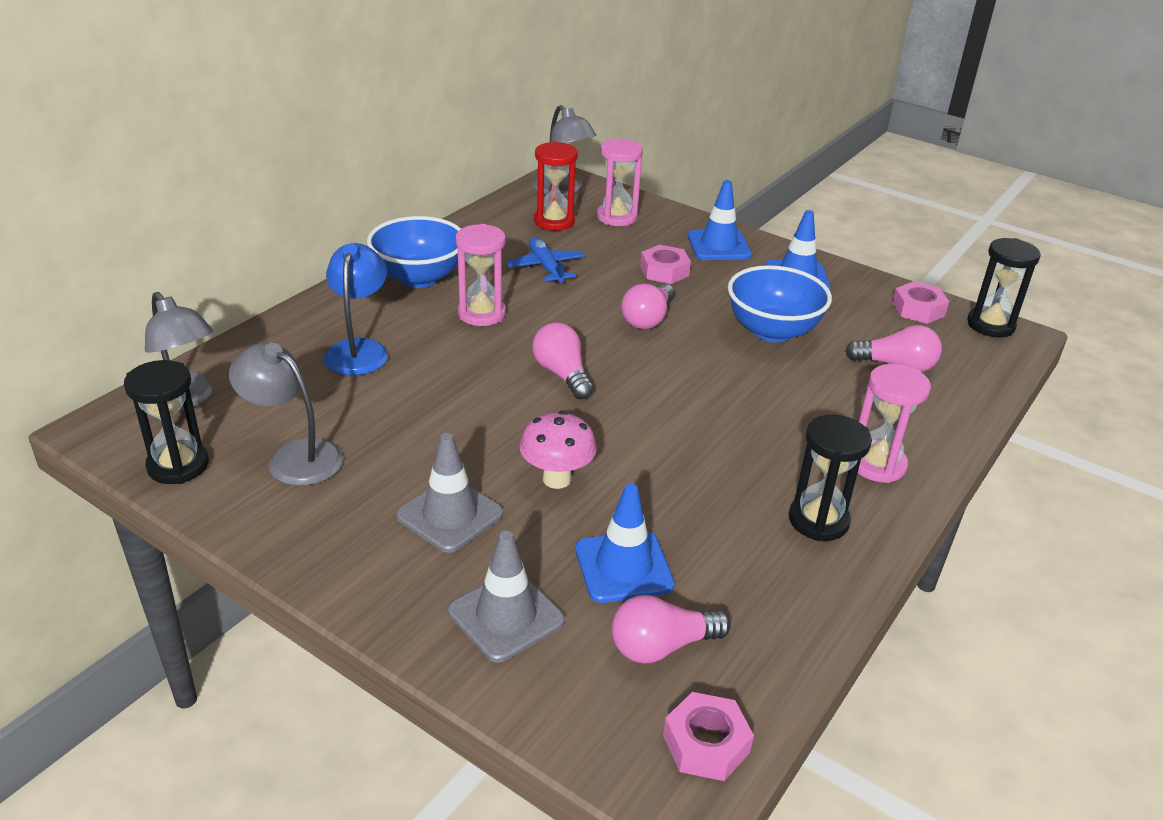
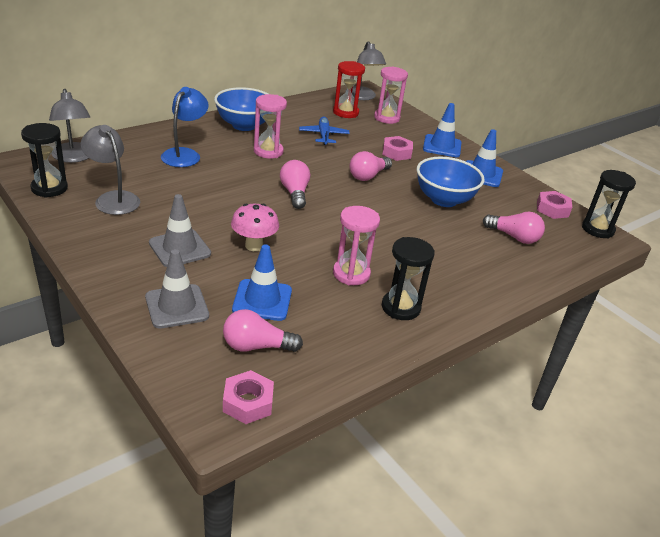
camera: 15 degrees right, 0 degrees up
(877, 464) = (461, 287): pink hourglass -> pink hourglass (351, 274)

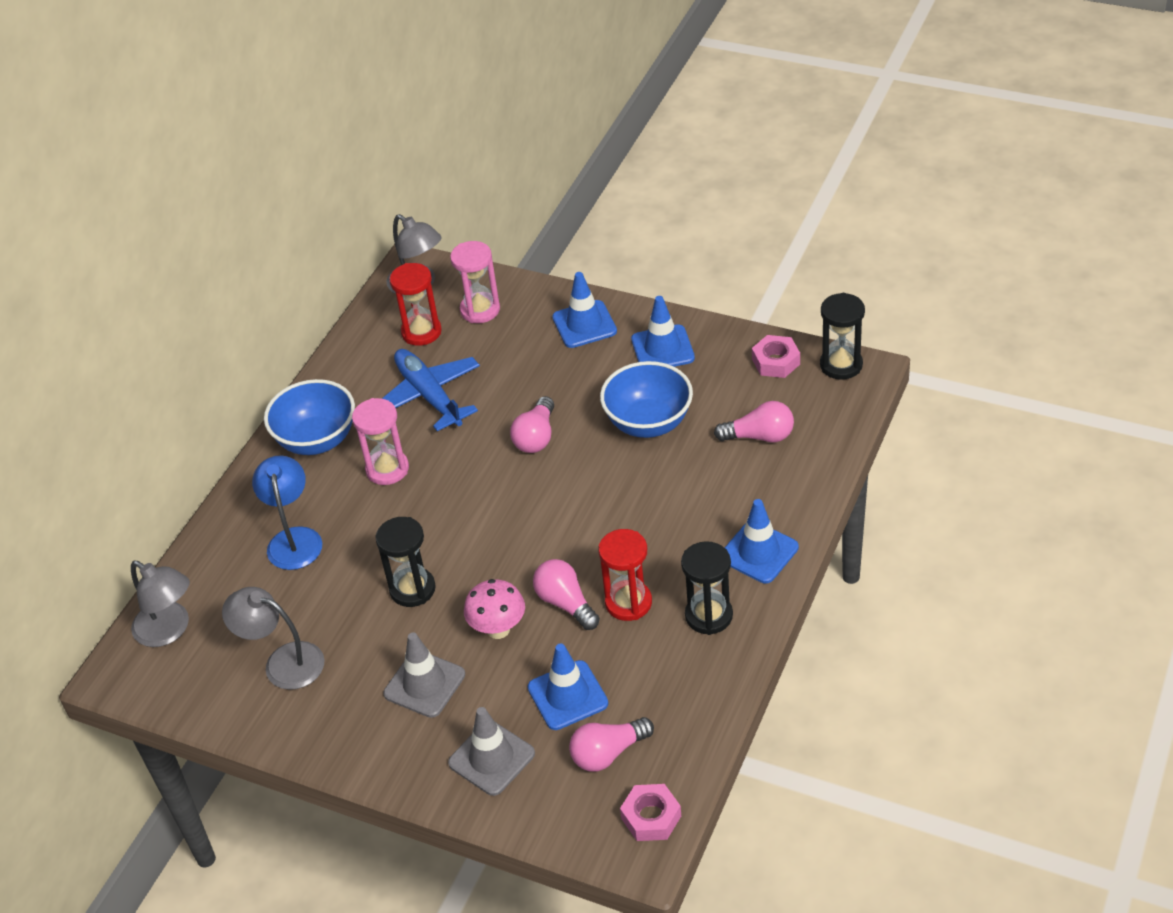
camera: 20 degrees left, 10 degrees up
(49, 188) = (195, 694): black hourglass -> black hourglass (412, 589)
(295, 193) = (476, 521): pink light bulb -> pink light bulb (565, 603)
(323, 135) = (429, 396): blue plane -> blue plane, size x1.53
(351, 274) = (628, 602): pink hourglass -> red hourglass
(396, 153) = (539, 372): pink nut -> none
(466, 292) = (759, 552): none -> blue traffic cone

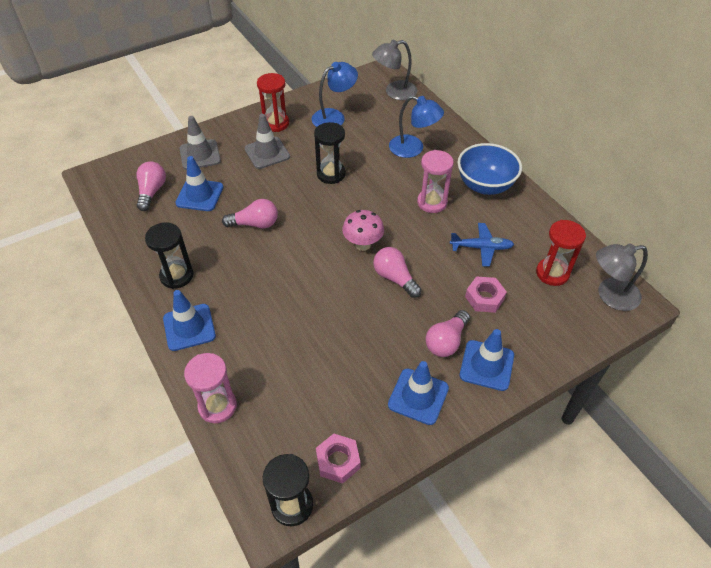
camera: 120 degrees right, 5 degrees up
(283, 662) = (334, 117): grey lamp -> blue lamp
(429, 396) = (481, 248): blue plane -> blue plane, size x0.65
(480, 310) = (553, 315): pink hourglass -> pink hourglass (217, 406)
(498, 629) = (268, 191): pink mushroom -> pink mushroom (363, 245)
(628, 602) = (225, 248): red hourglass -> red hourglass (276, 123)
(648, 423) = (351, 341): blue bowl -> none
(651, 817) = (103, 188): pink nut -> pink nut (484, 298)
(760, 436) = (276, 395): pink light bulb -> pink light bulb (446, 341)

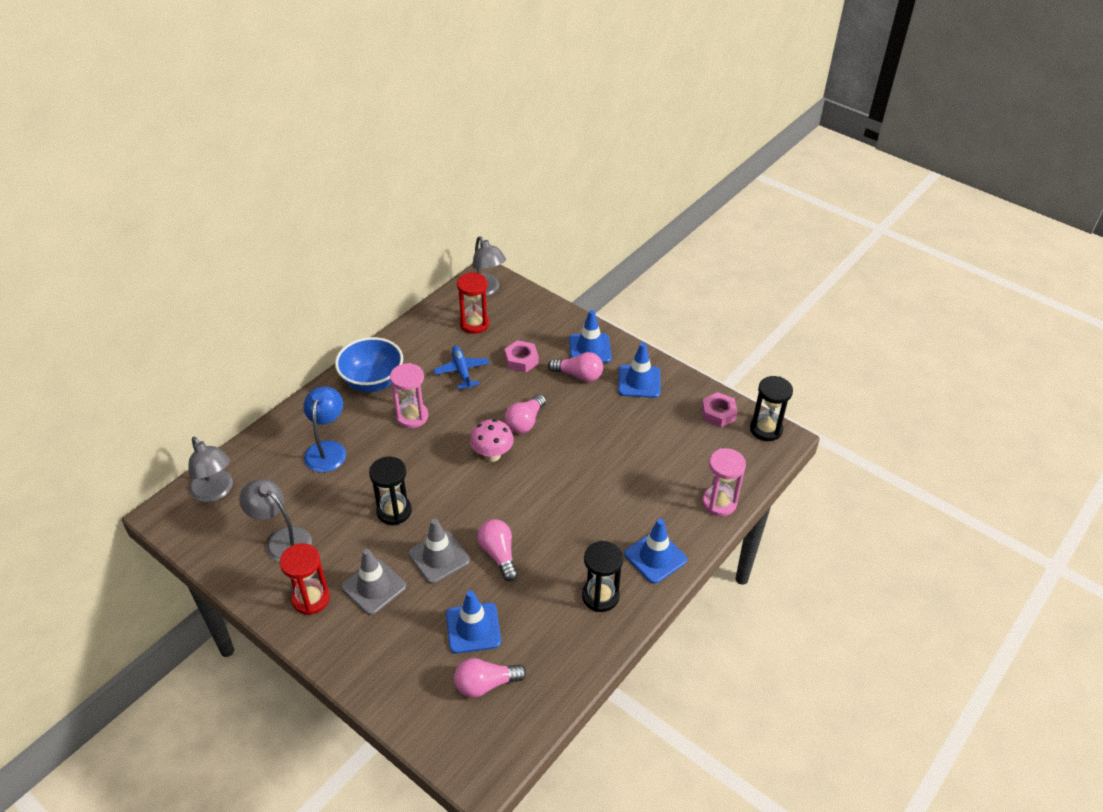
camera: 110 degrees left, 5 degrees down
(200, 155) = (399, 661): grey traffic cone -> grey traffic cone (439, 557)
(334, 117) = (282, 539): blue lamp -> grey lamp

